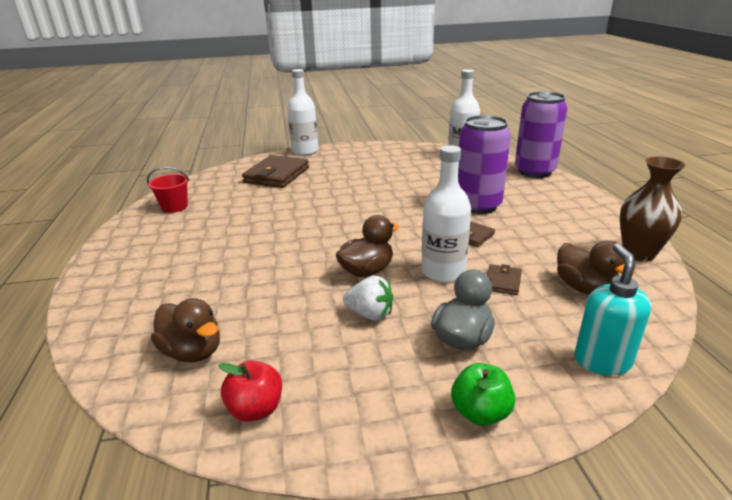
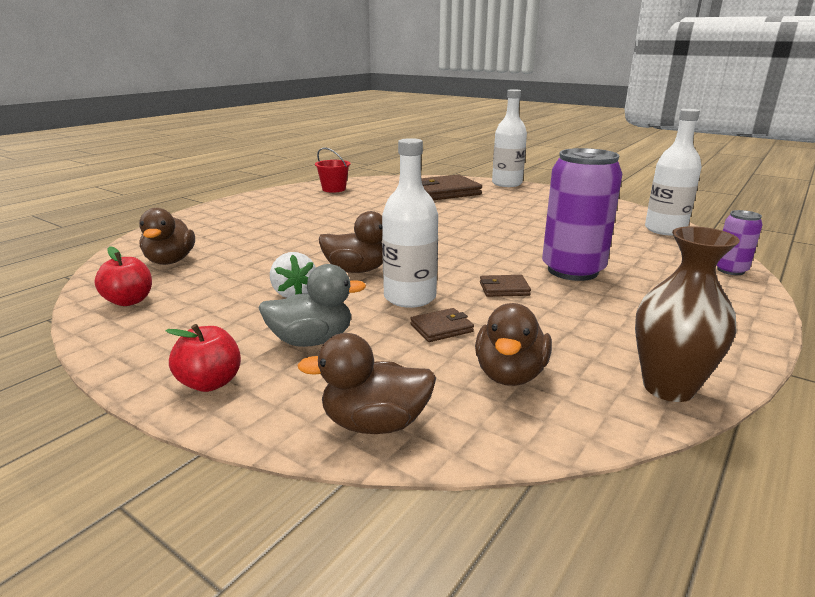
camera: 45 degrees right, 5 degrees down
(480, 412) = (210, 383): green apple -> red apple
(534, 171) = (730, 270): purple can -> purple can, size x0.50
(602, 360) = (375, 423): turquoise soap dispenser -> brown duck

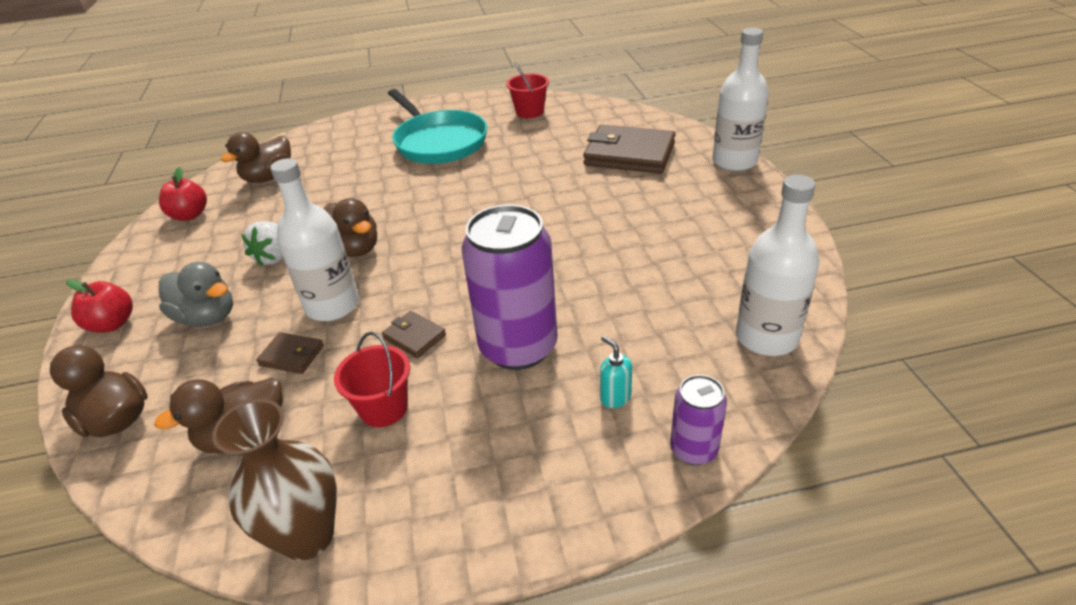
camera: 45 degrees right, 15 degrees up
(295, 213) = (438, 142): none -> turquoise pan
(565, 321) = (384, 408): none -> red bucket
(661, 268) = (615, 397): none -> turquoise soap dispenser

